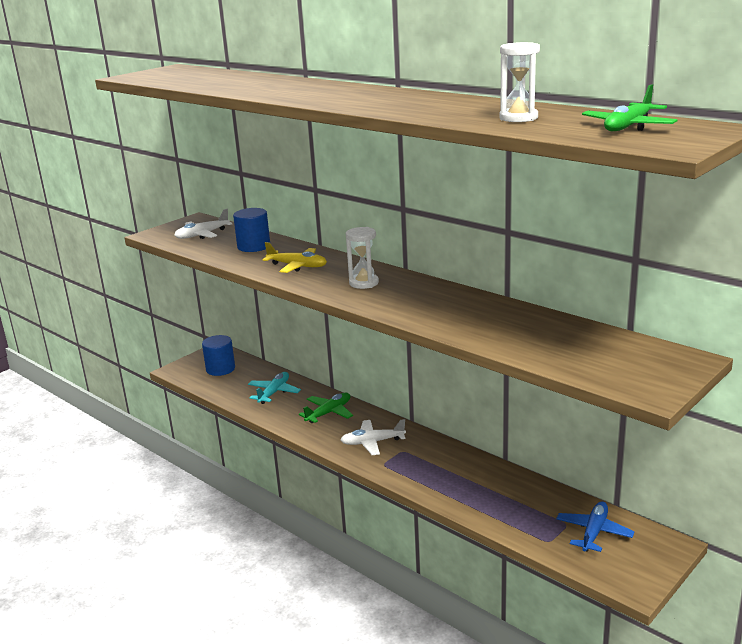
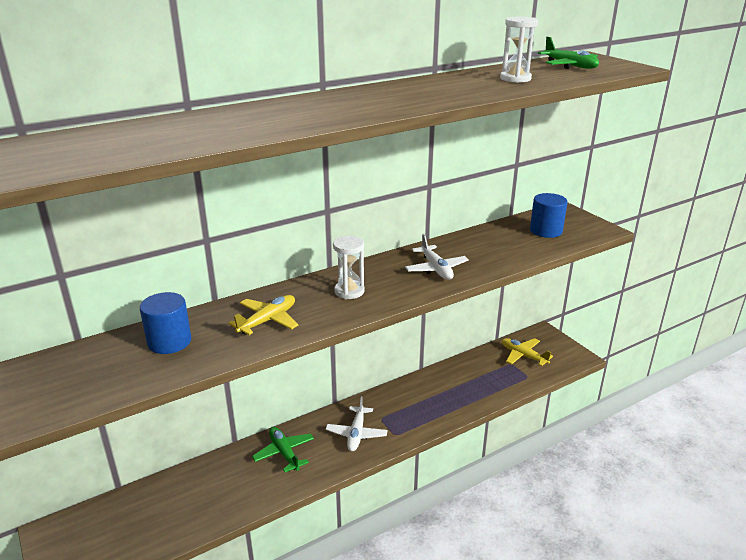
camera: 75 degrees left, 5 degrees up
(202, 235) = (70, 378): white plane -> white plane (436, 269)
(220, 369) = (105, 533): blue cylinder -> blue cylinder (546, 231)
(274, 392) = (209, 489): turquoise plane -> none
(594, 532) = (523, 356): blue plane -> yellow plane

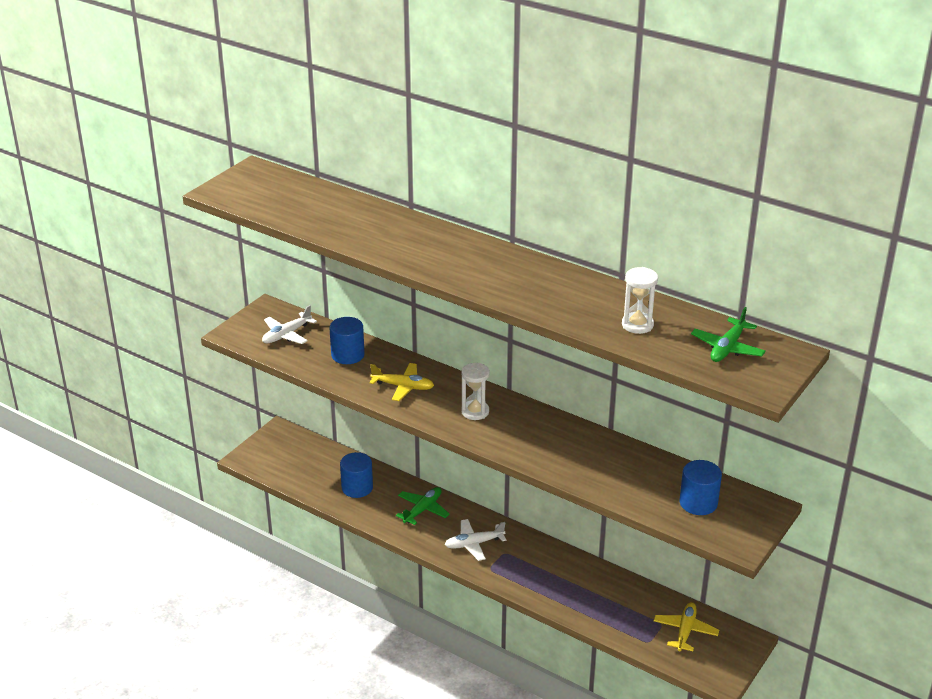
camera: 65 degrees right, 5 degrees up
(210, 492) = (357, 488): none -> blue cylinder
(436, 269) = (552, 448): white plane -> white plane (286, 335)

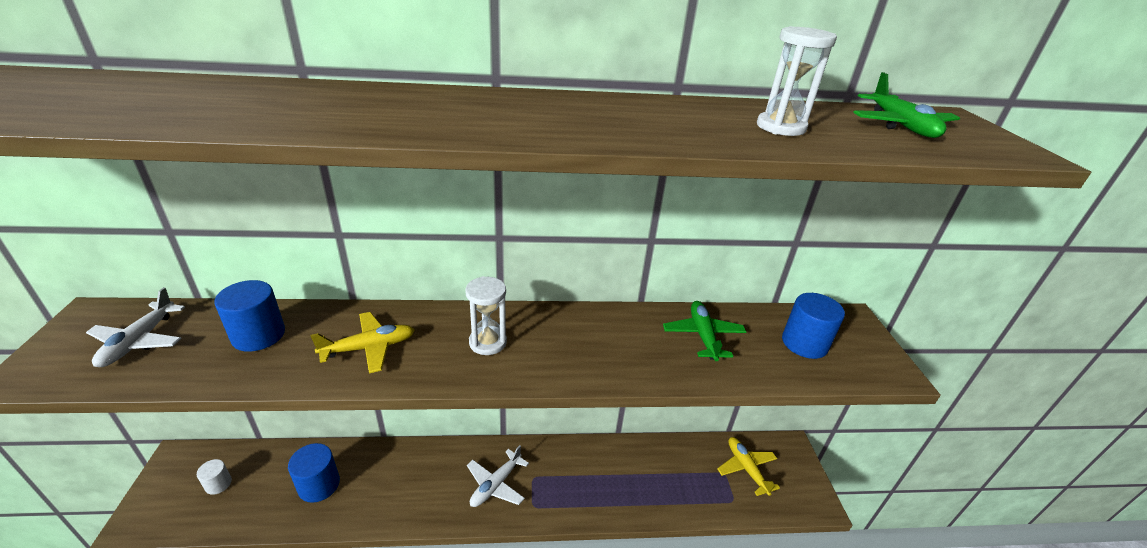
camera: 40 degrees left, 0 degrees up
(298, 458) = (218, 484): none -> white cylinder
(423, 510) = (414, 472): green plane -> green plane (703, 335)

